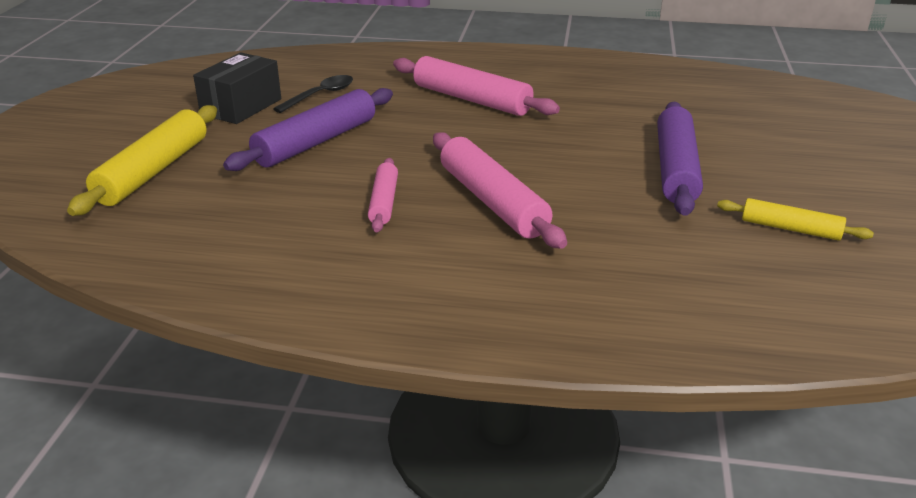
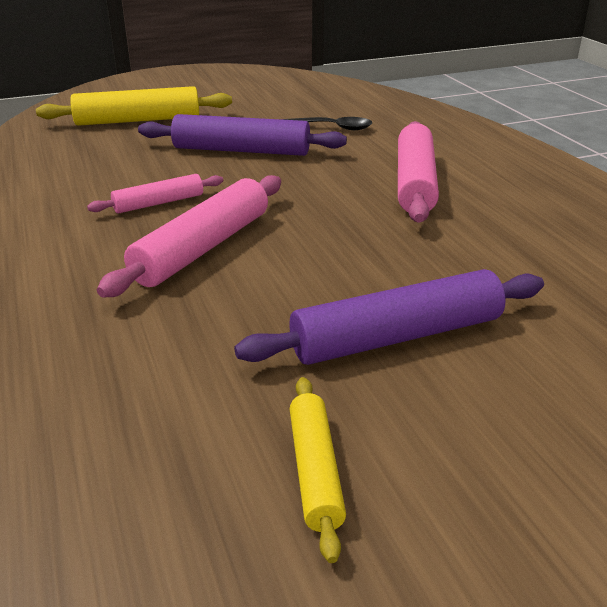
camera: 60 degrees right, 0 degrees up
(241, 106) = (272, 112): black box -> none

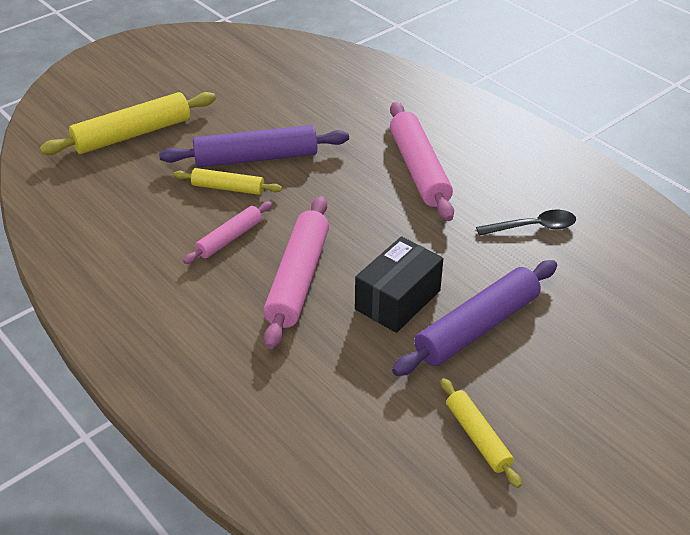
camera: 20 degrees left, 10 degrees up
(193, 167) = (228, 188): none -> yellow rolling pin
(308, 288) = (397, 300): none -> black box
(330, 128) = (315, 111): black spoon -> black spoon (532, 227)

